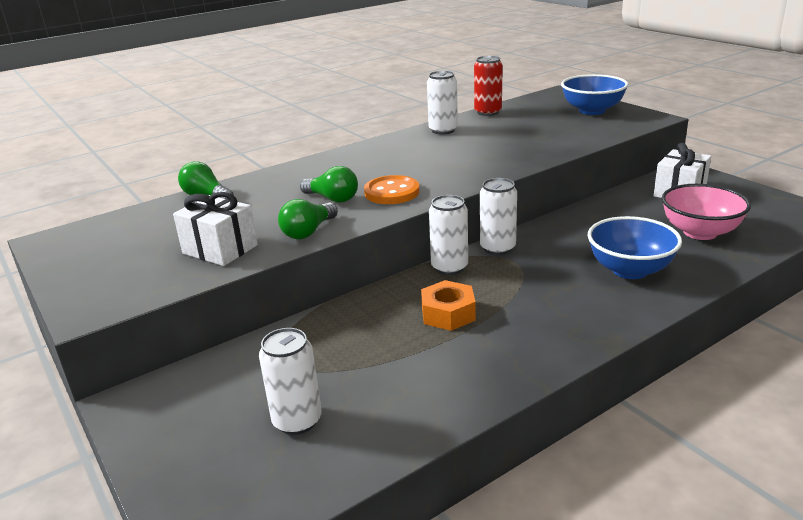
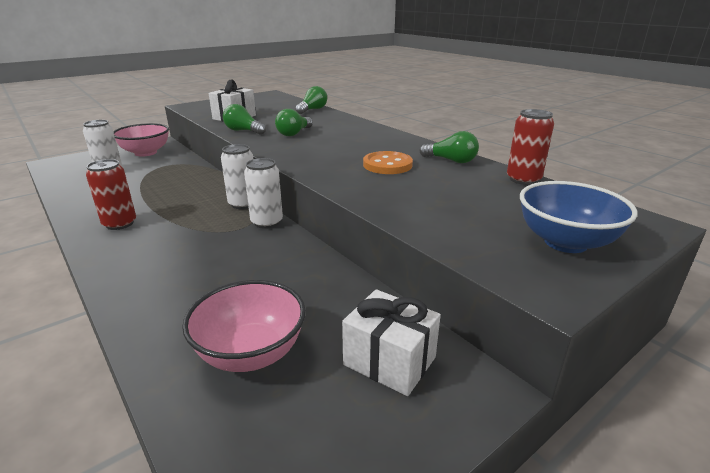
camera: 85 degrees right, 0 degrees up
(195, 403) = (146, 153): none -> pink bowl
(392, 192) = (297, 147): orange button -> orange button (387, 165)
(443, 130) = (451, 160): white can -> green light bulb
(448, 313) = (177, 203): orange nut -> none
(515, 344) = (120, 224): none -> red can
(630, 270) = (188, 284): blue bowl -> none

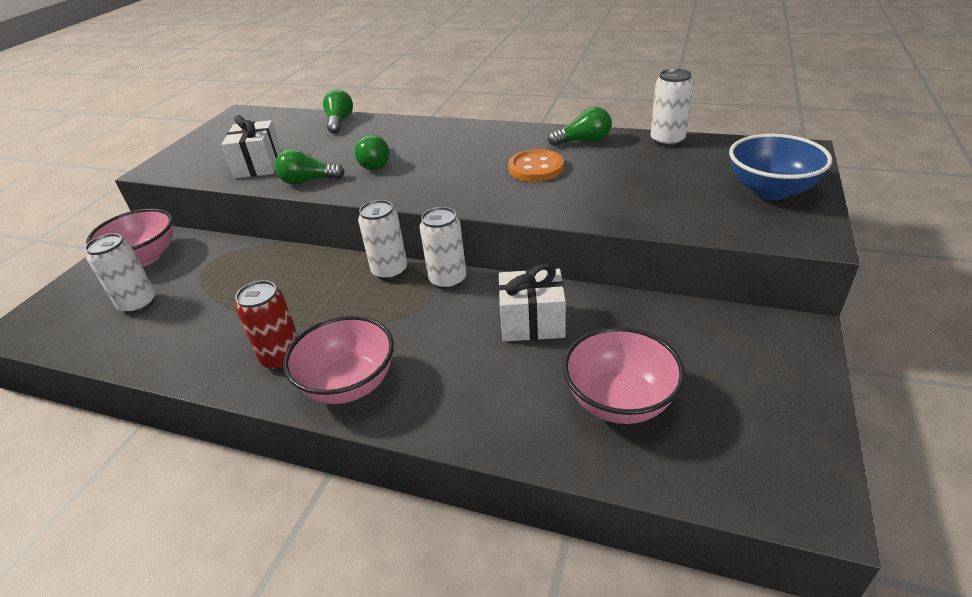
camera: 30 degrees left, 10 degrees up
(124, 253) = (349, 384): none -> pink bowl
(389, 361) = (721, 347): white gift -> white gift (532, 322)
(523, 179) = (667, 140): red can -> white can

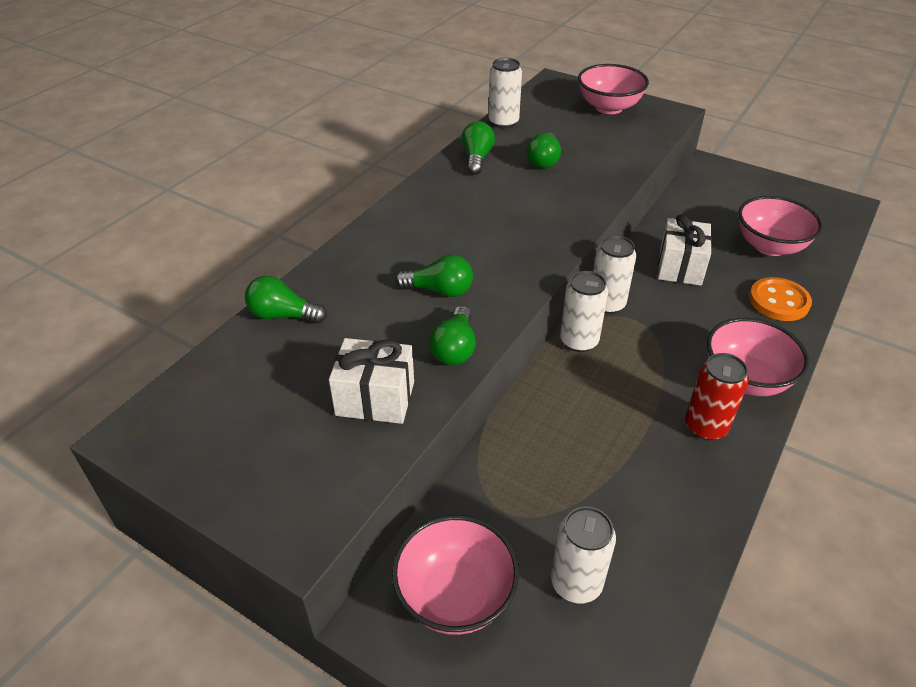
camera: 80 degrees left, 5 degrees up
(536, 168) = (516, 192): orange button -> orange button (779, 301)
(605, 172) = (543, 161): none -> green light bulb
(770, 190) = (608, 107): blue bowl -> pink bowl

